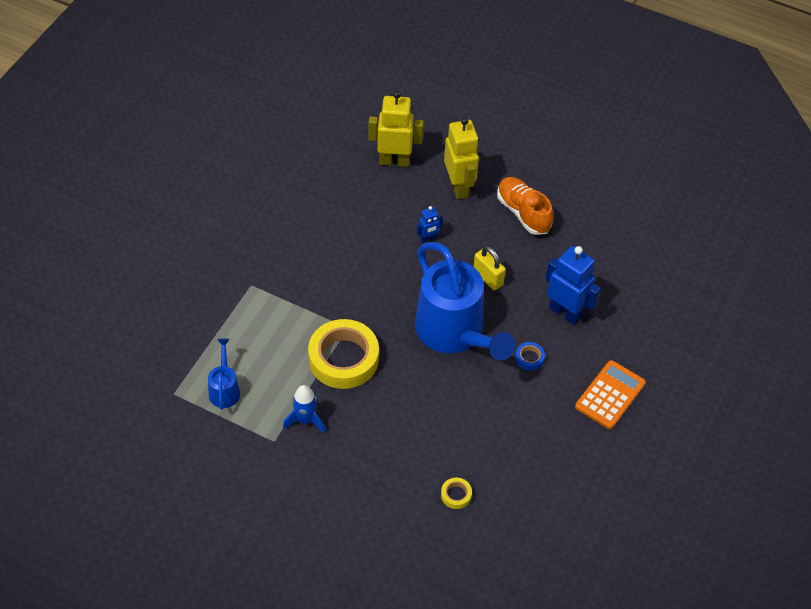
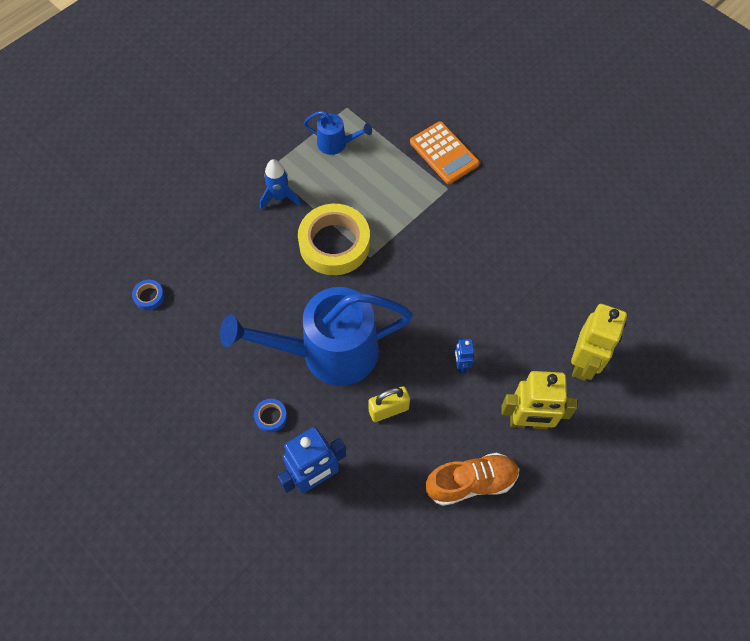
camera: 110 degrees right, 10 degrees up
(456, 495) = (149, 296): yellow tape -> blue tape
(610, 395) = (193, 484): orange calculator -> orange calculator (444, 153)

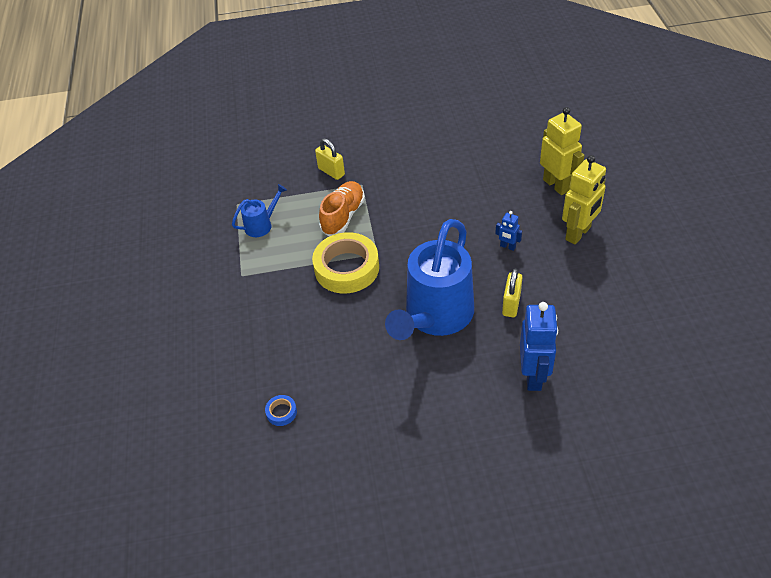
camera: 50 degrees left, 15 degrees down
(271, 416) = (461, 380): blue tape -> none
(279, 197) = (273, 281): blue rocket -> none
(444, 153) = (331, 172): orange calculator -> yellow padlock
(471, 482) = (602, 286): orange shoe -> orange shoe (343, 216)

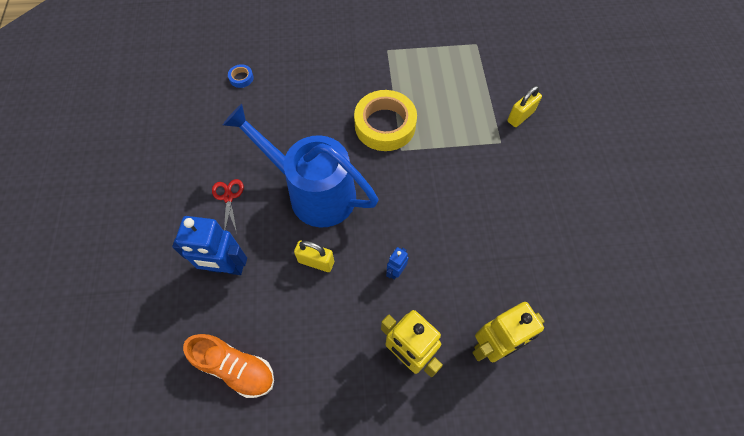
camera: 90 degrees right, 15 degrees up
(262, 225) = (447, 62): blue watering can -> none
(343, 216) = (454, 125): orange shoe -> orange shoe (235, 368)
(452, 391) = (228, 197): none -> red scissors

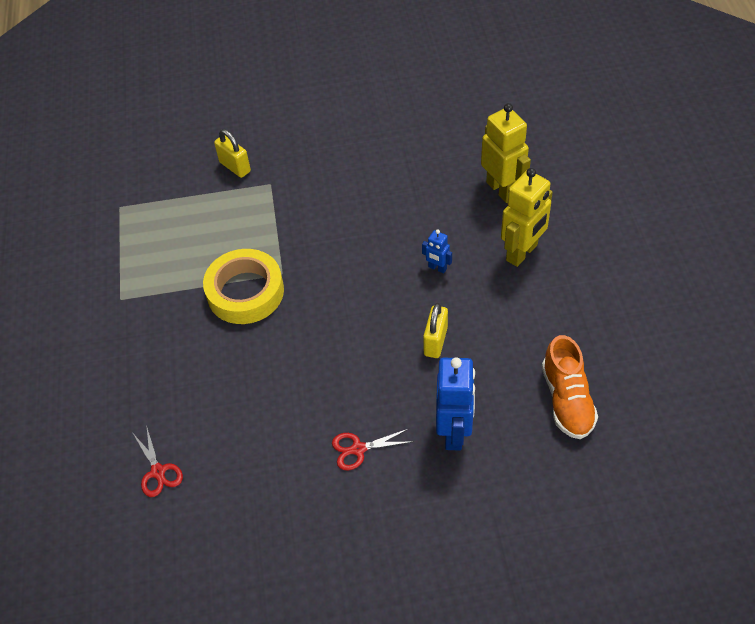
camera: 90 degrees left, 10 degrees down
(235, 368) = (567, 400): orange shoe -> orange shoe turned 150 degrees clockwise
(241, 78) = (158, 472): blue tape -> red scissors
(312, 192) = (345, 356): blue watering can -> none

